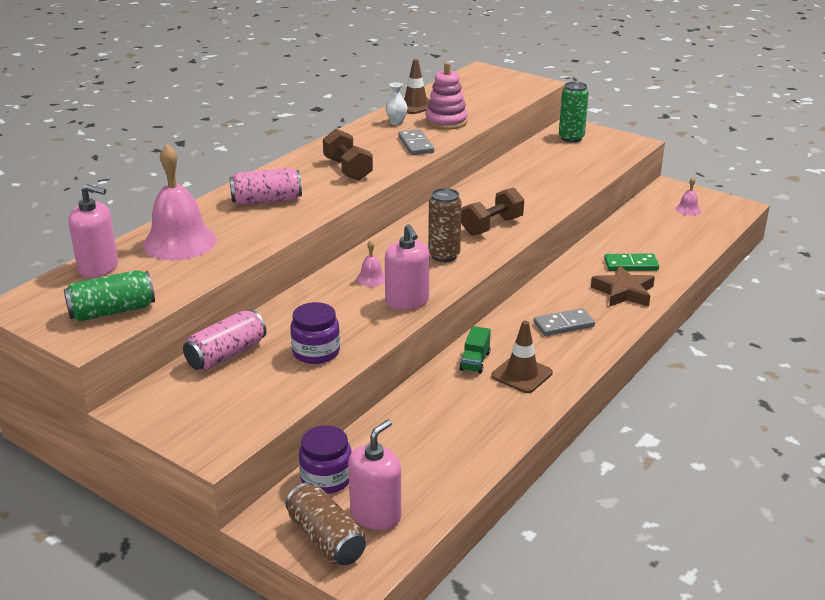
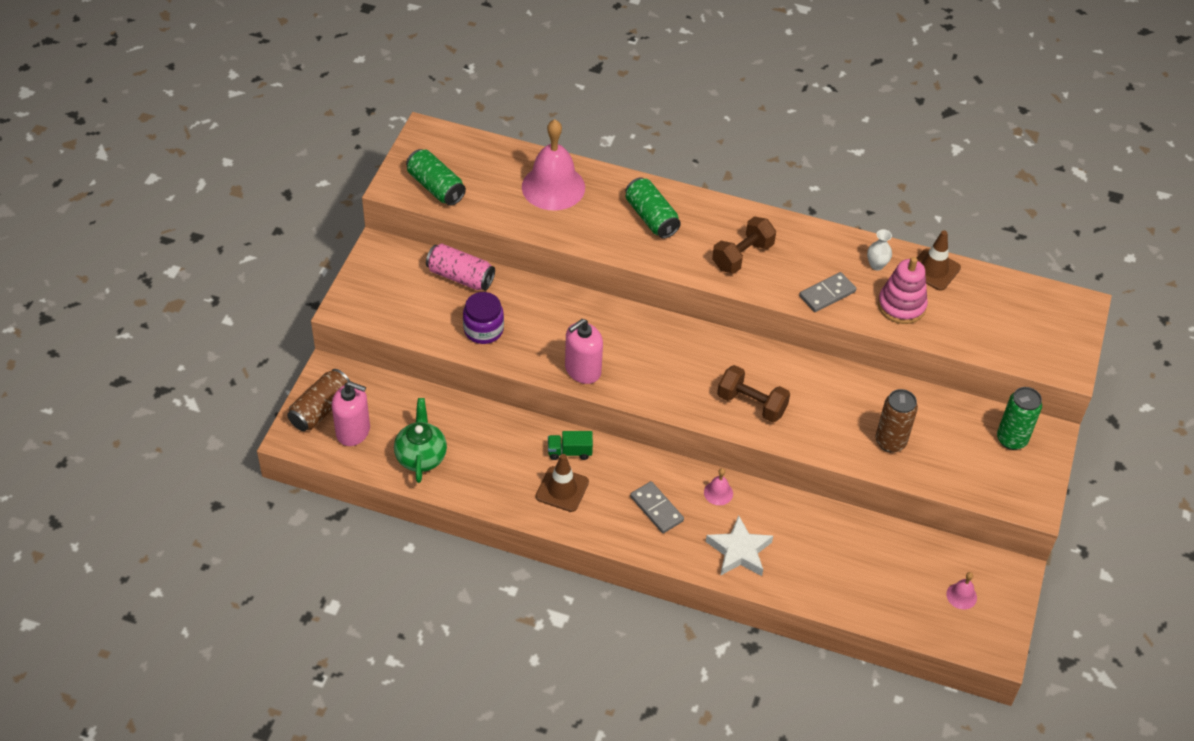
camera: 70 degrees right, 20 degrees up
(98, 267) = (494, 155): pink soap dispenser -> none
(266, 200) = (651, 217): pink can -> green can
(326, 478) = (384, 391): purple jar -> none
(371, 278) = (611, 335): pink bell -> pink bell (718, 493)
(439, 464) = (421, 457): none -> green teapot
(444, 256) = (675, 378): brown can -> brown can (890, 442)
(624, 292) = (739, 551): brown star -> white star
(631, 265) = (799, 552): green domino -> none

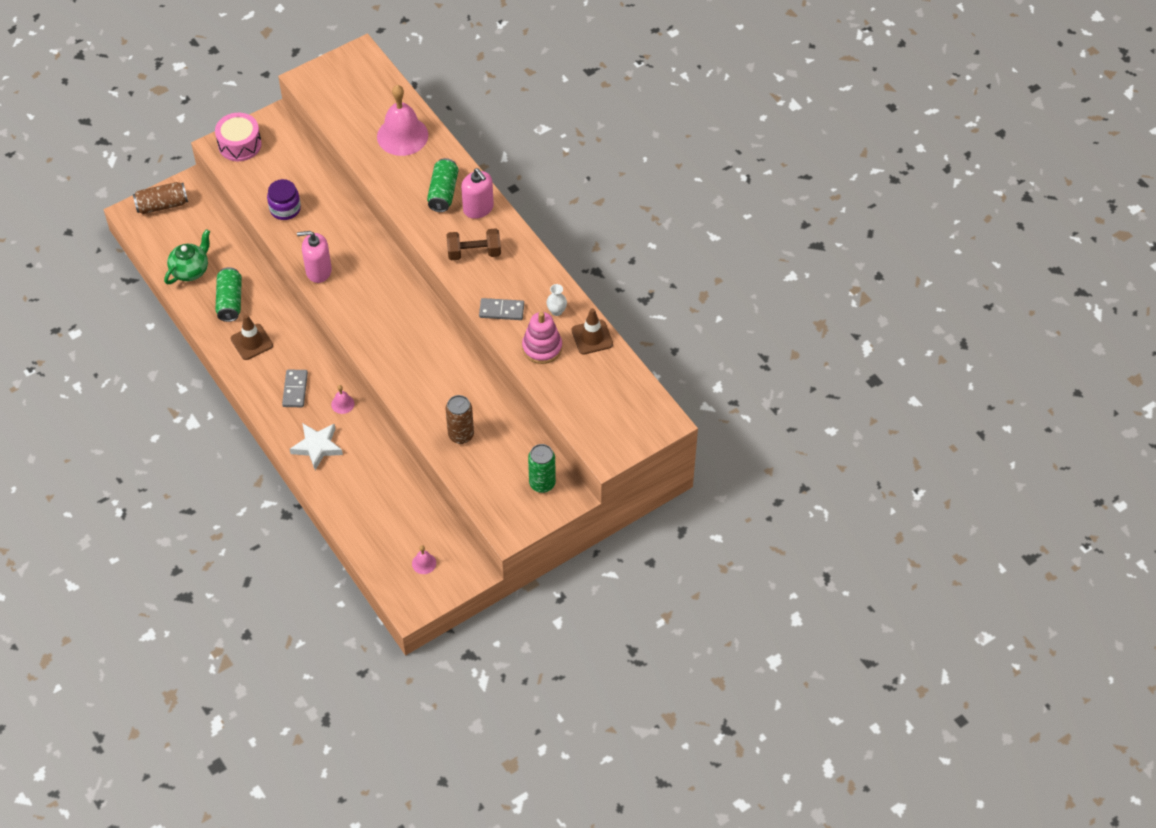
camera: 40 degrees right, 5 degrees up
(353, 431) = (167, 230): pink soap dispenser -> pink soap dispenser (478, 208)
(367, 294) = (239, 144): none -> pink drum
(436, 187) = (329, 94): green can -> green can (230, 301)
(460, 277) = (306, 166): pink can -> none
(569, 452) = (280, 322): green truck -> none
(751, 404) = (399, 356): brown dumbbell -> none

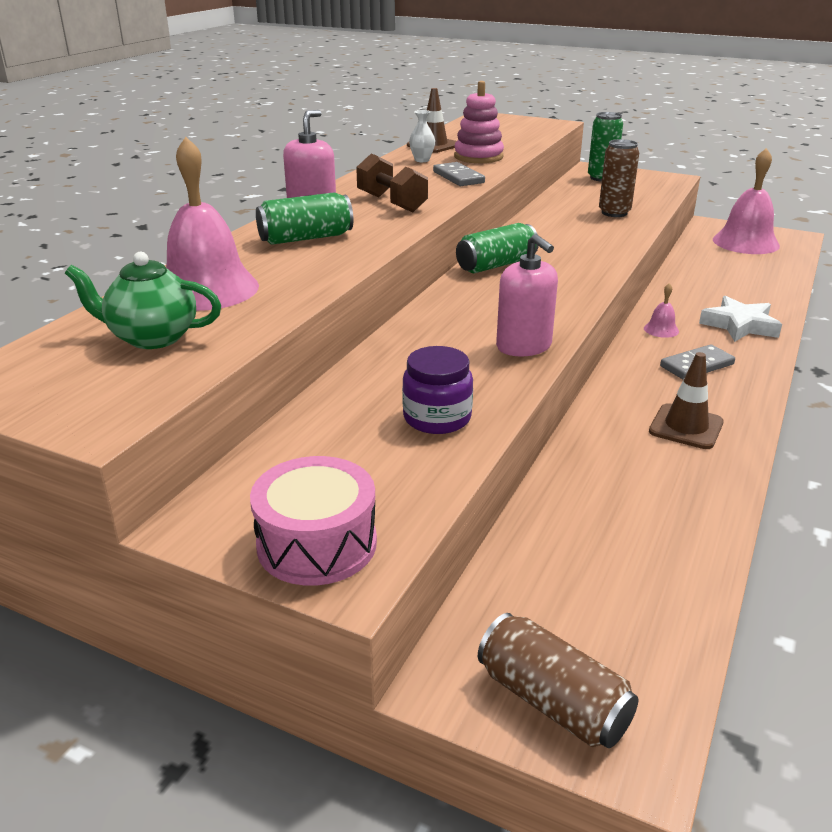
camera: 120 degrees left, 25 degrees down
(190, 270) = (654, 558): green teapot -> green teapot (152, 337)
(230, 301) = (650, 479): green can -> green can (496, 265)
(424, 563) = (745, 242): pink bell -> pink bell, size x2.32

